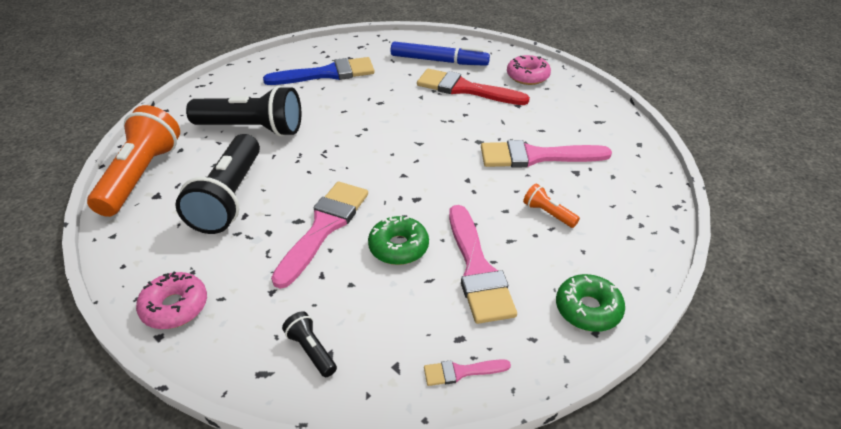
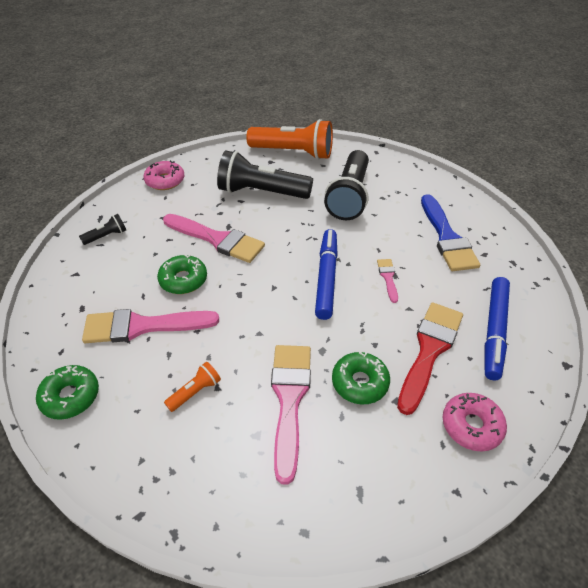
camera: 95 degrees right, 5 degrees up
(386, 141) = (326, 278): none -> blue marker
(461, 372) = (54, 306): pink brush -> pink brush (388, 277)
(507, 121) = (360, 382): none -> green donut

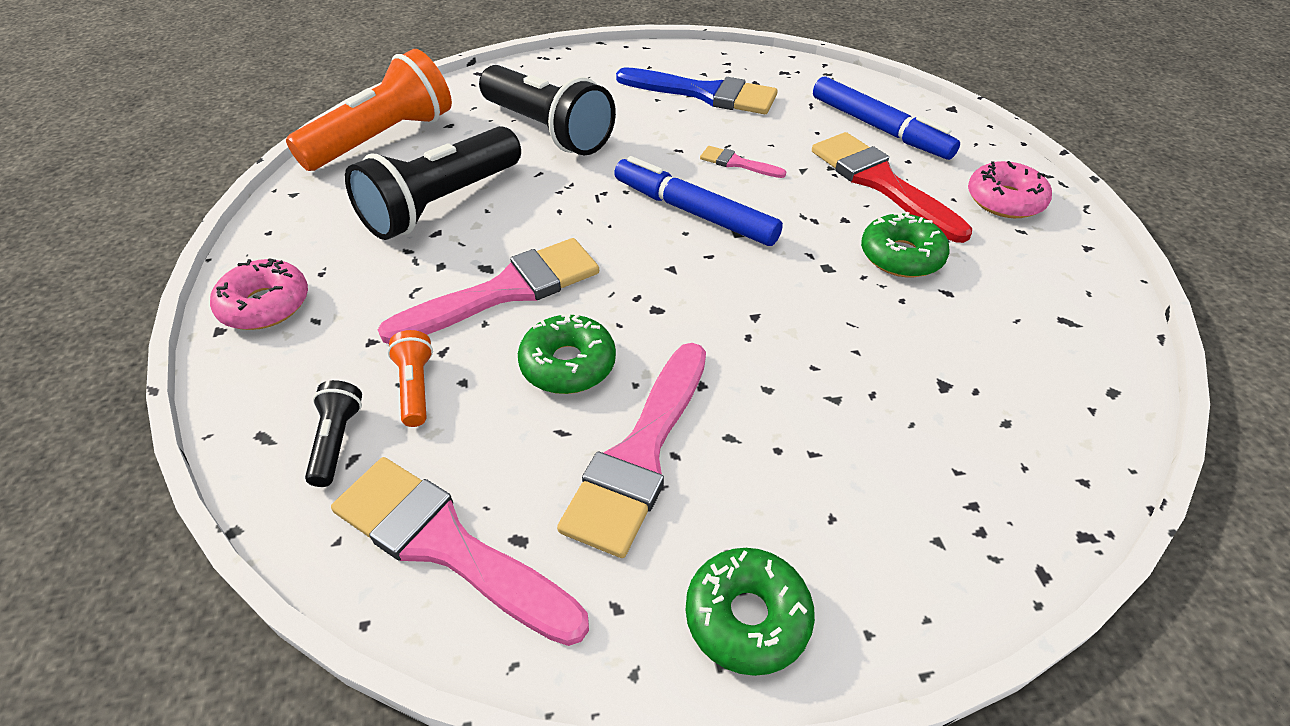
camera: 60 degrees left, 0 degrees up
(195, 392) = (831, 428): orange flashlight -> orange flashlight (415, 387)
(289, 399) = (897, 329): pink brush -> pink brush (446, 545)

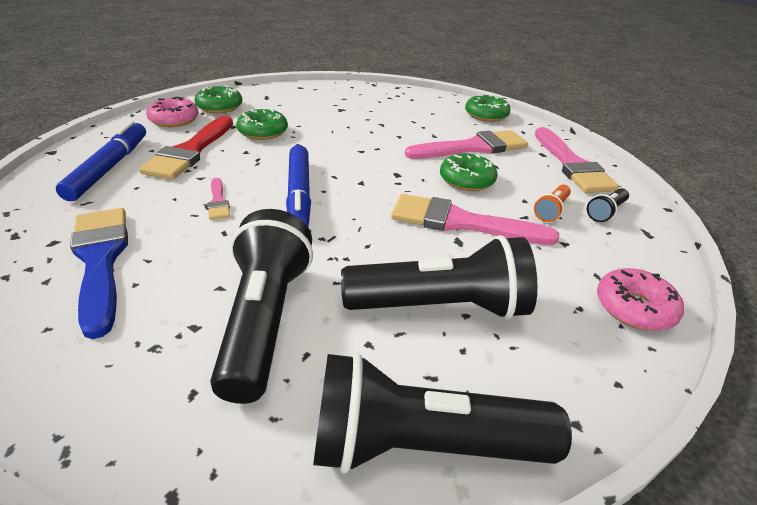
camera: 135 degrees left, 10 degrees down
(383, 139) = (422, 445): orange flashlight -> black flashlight
(1039, 254) = (219, 107): none -> green donut

